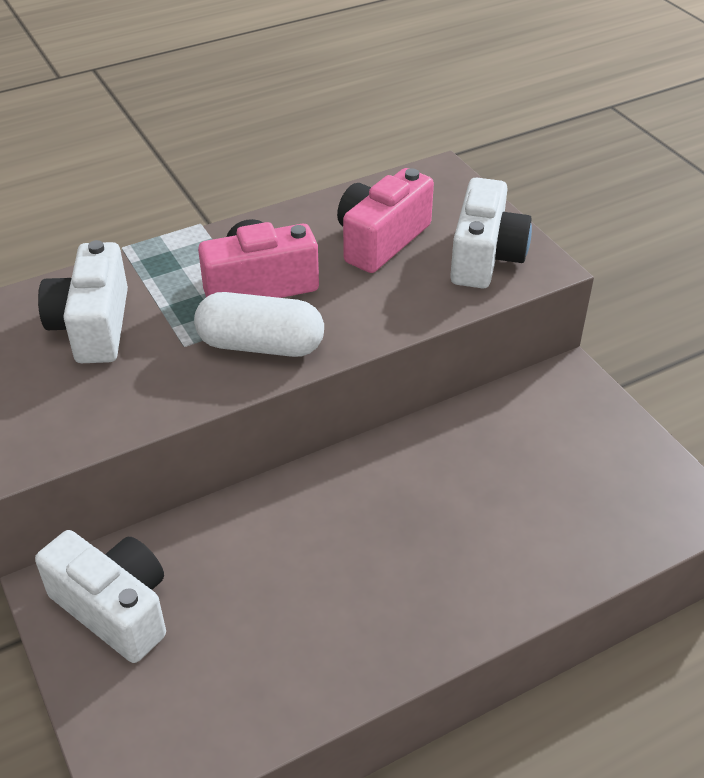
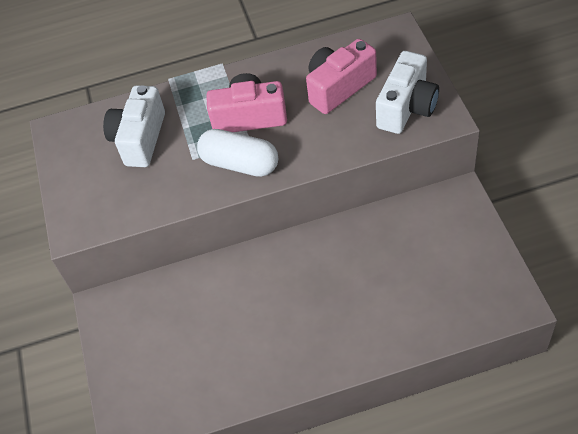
camera: 20 degrees right, 10 degrees up
(115, 608) = (133, 323): white camera -> none

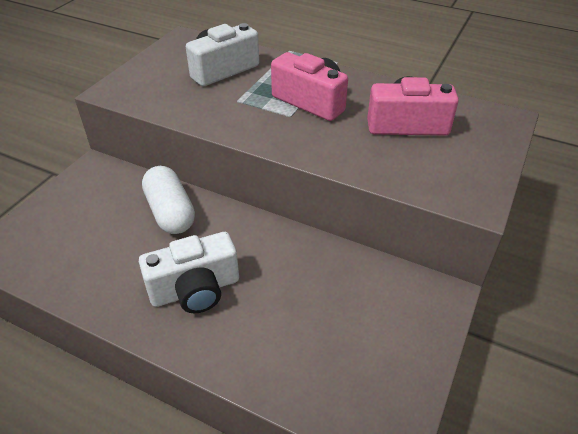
camera: 35 degrees right, 10 degrees down
(240, 164) = (263, 124): white capsule -> white capsule (170, 212)
(407, 107) = (449, 172): white camera -> white camera (195, 289)

